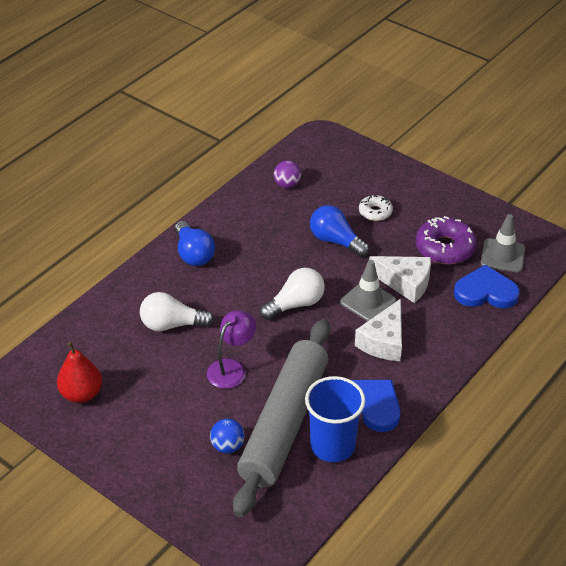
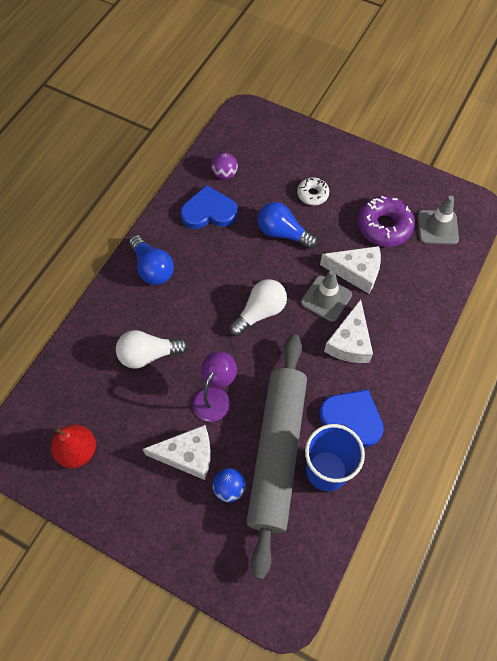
camera: 10 degrees left, 20 degrees up
(191, 413) = (187, 455): none -> white cheese
(485, 292) = (430, 271): blue heart -> blue heart (209, 211)

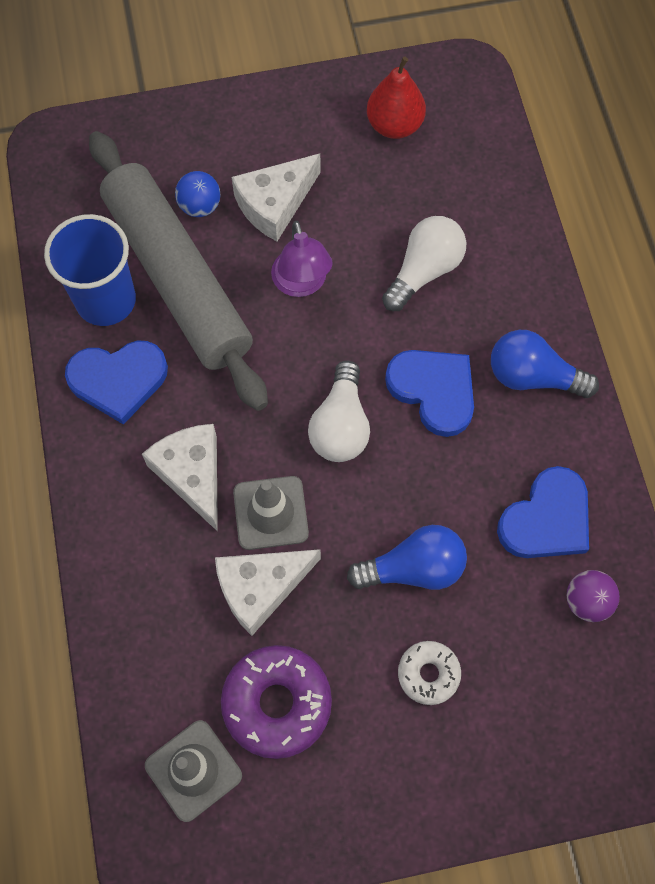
camera: 140 degrees right, 5 degrees up
(202, 295) = (433, 391): none -> blue heart

